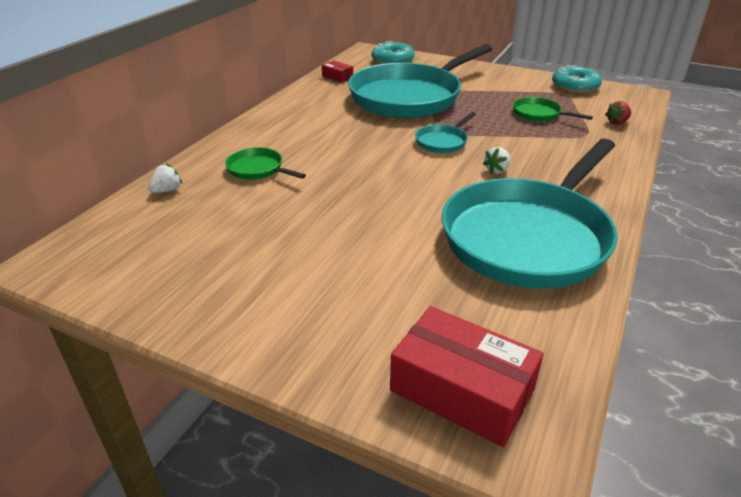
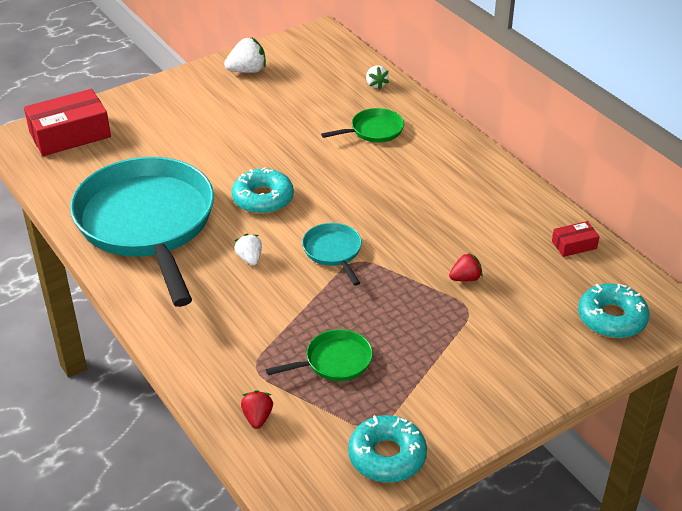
camera: 120 degrees right, 5 degrees up
(179, 289) = (247, 71): none -> white strawberry
(410, 97) = (465, 278): turquoise pan -> red strawberry
(417, 190) = (263, 198): none -> turquoise donut

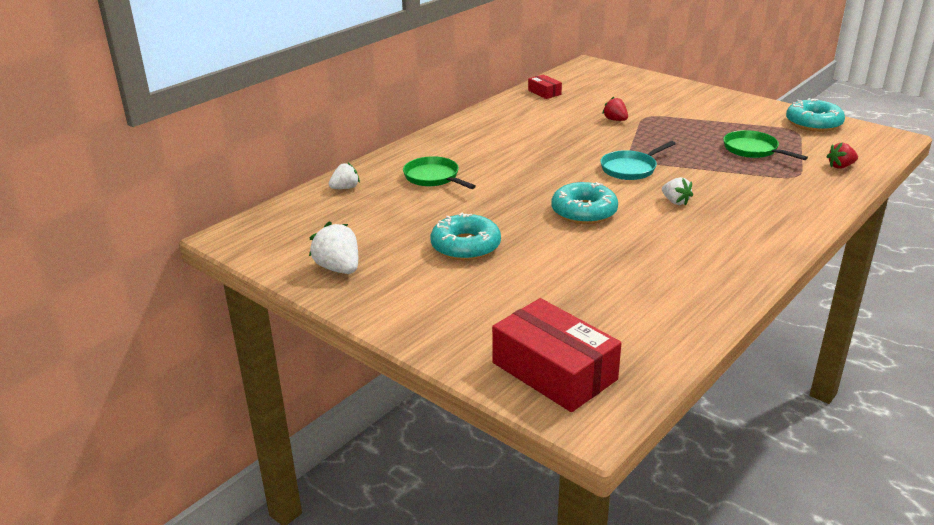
camera: 105 degrees left, 10 degrees down
(147, 224) = (677, 265): turquoise pan -> none
(249, 258) = (675, 202): white strawberry -> white strawberry turned 90 degrees counterclockwise
(611, 318) = (612, 78): turquoise donut -> turquoise donut (465, 246)

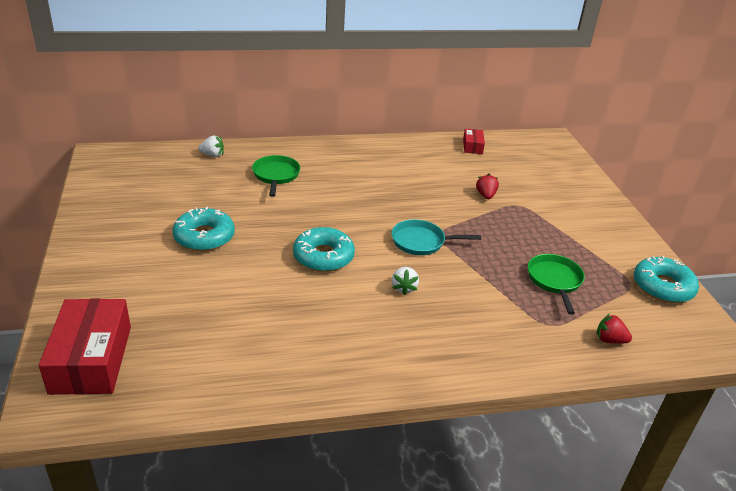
camera: 35 degrees right, 5 degrees up
(338, 268) = (112, 209): white strawberry -> none

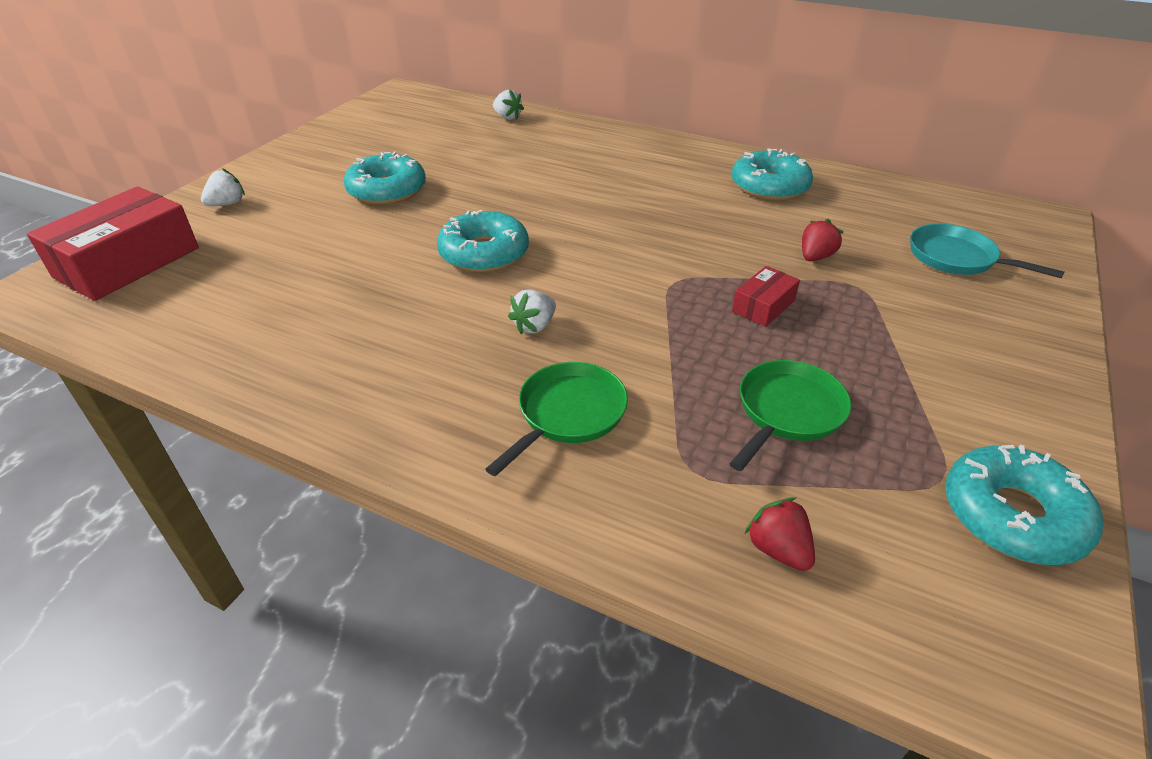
camera: 40 degrees right, 5 degrees up
(99, 289) = (227, 204): none -> white strawberry
(276, 175) = (549, 154): green pan -> green pan (568, 414)
(421, 159) = (769, 186): none -> turquoise donut
(421, 242) = (635, 281): turquoise pan -> turquoise pan (956, 258)
(472, 146) = (874, 192): red box -> red box (763, 306)

